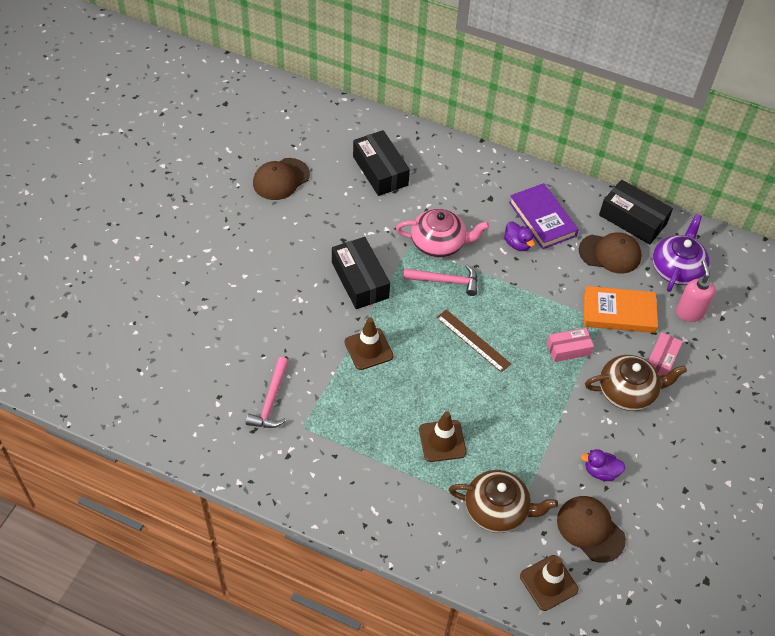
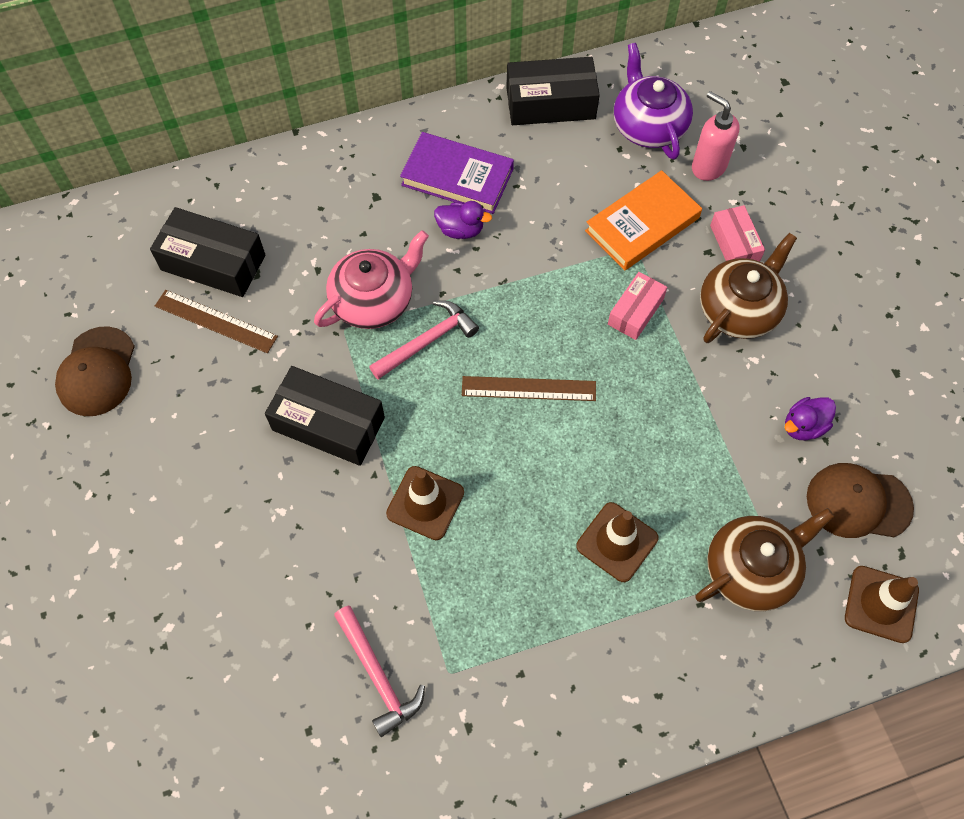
camera: 40 degrees left, 10 degrees up
(355, 197) = (216, 321): none -> brown ruler
(610, 253) = (567, 162): brown cap -> none

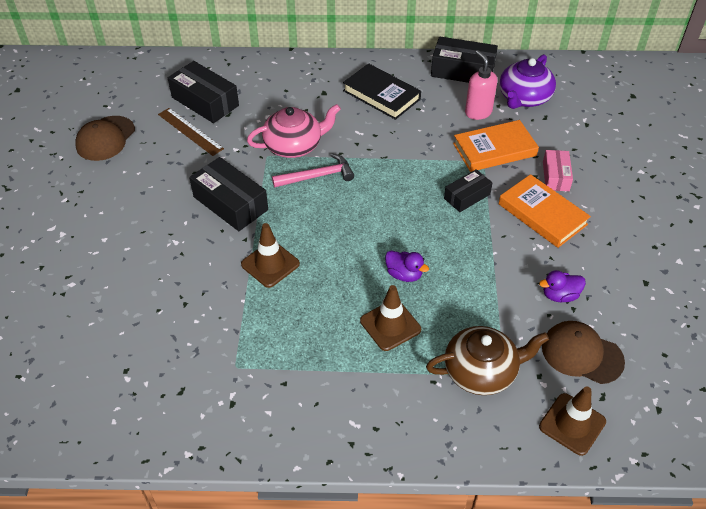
camera: 20 degrees right, 15 degrees down
(378, 675) = (187, 353): pink hammer -> none
(457, 177) = (381, 95): purple book -> black book
(460, 230) = (369, 123): purple duck -> purple duck (404, 274)
(528, 389) = (372, 220): brown ruler -> none
(635, 311) = (467, 196): pink box -> black box
(648, 126) = (524, 98): purple teapot -> purple teapot turned 150 degrees counterclockwise
(708, 167) = (556, 129): pink soap dispenser -> pink soap dispenser (478, 112)
(739, 309) = (542, 214): brown teapot -> orange book

